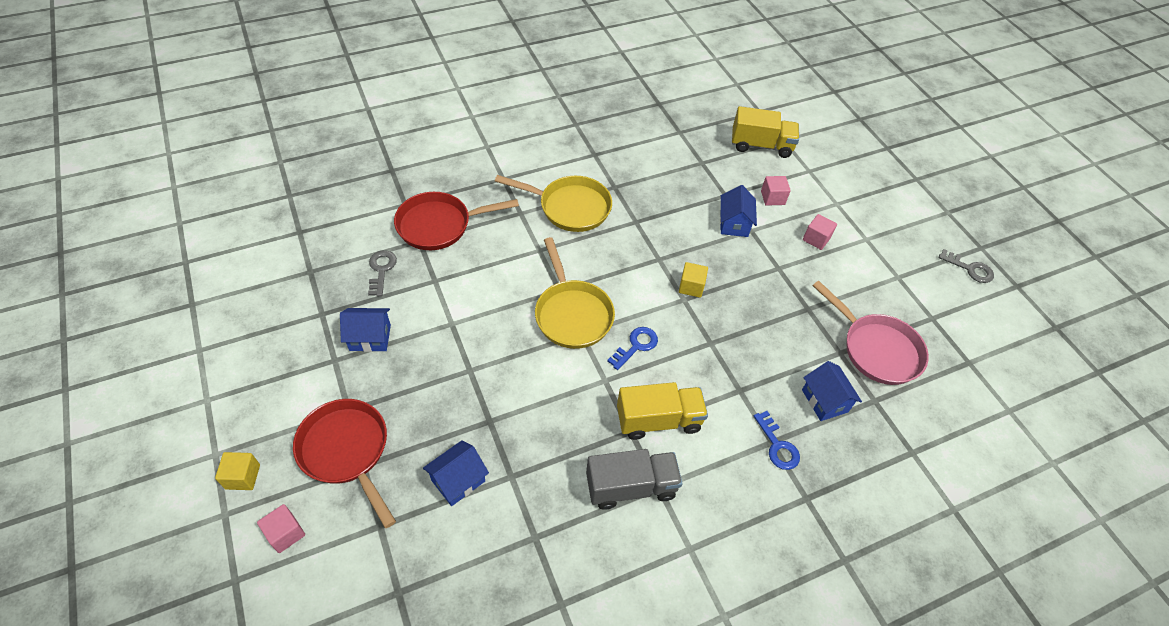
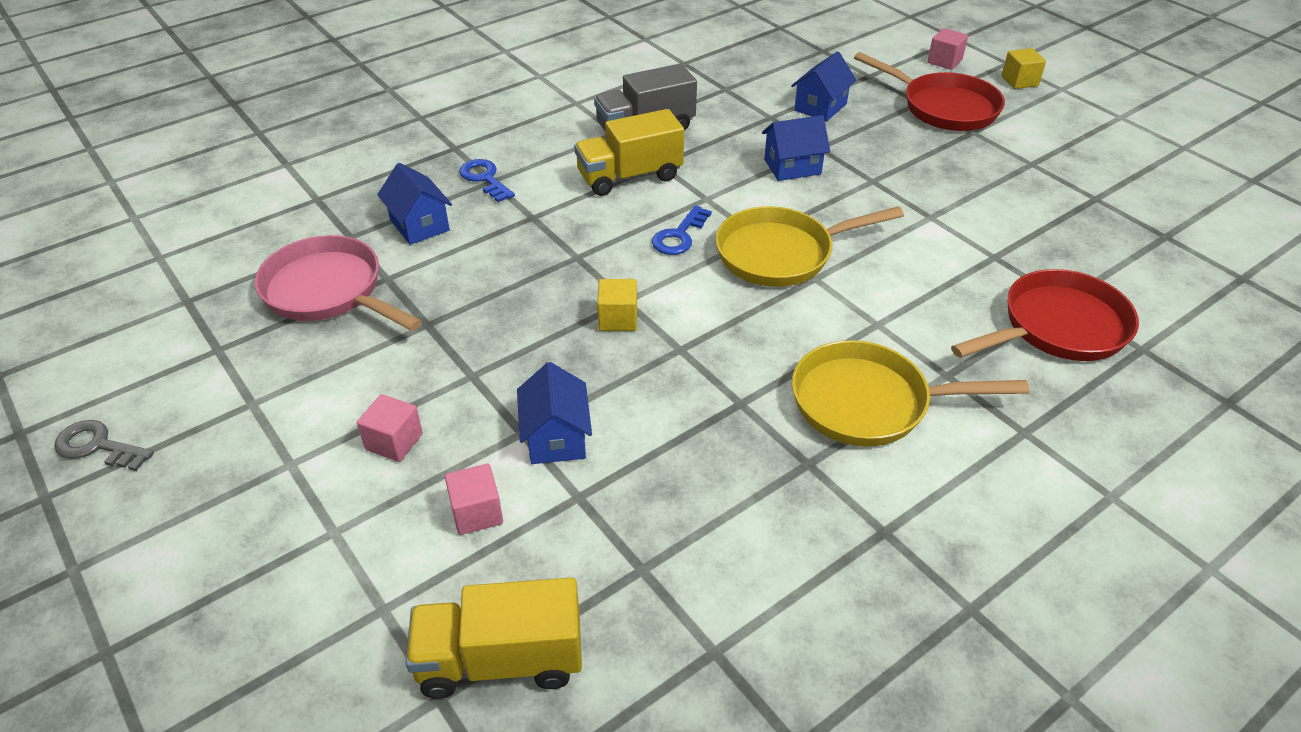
camera: 170 degrees right, 10 degrees down
(370, 338) = (1014, 187): blue house -> blue house (792, 167)
(381, 270) = (1077, 254): grey key -> none
(572, 314) = (781, 254): yellow pan -> yellow pan turned 75 degrees counterclockwise

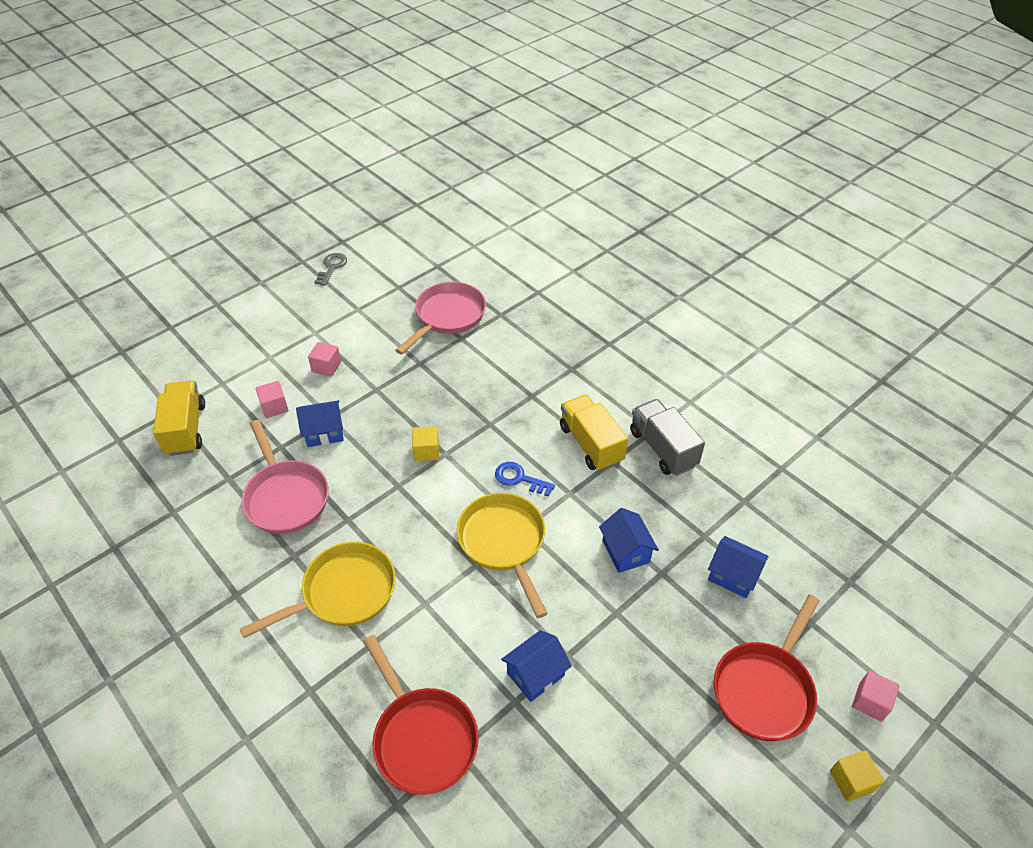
camera: 85 degrees right, 5 degrees up
(419, 225) = (515, 342): blue house -> blue house (535, 674)
(485, 178) = (573, 365): blue key -> none
(691, 481) = (285, 497): none -> pink pan
(868, 403) = (343, 592): yellow pan -> yellow pan turned 60 degrees clockwise

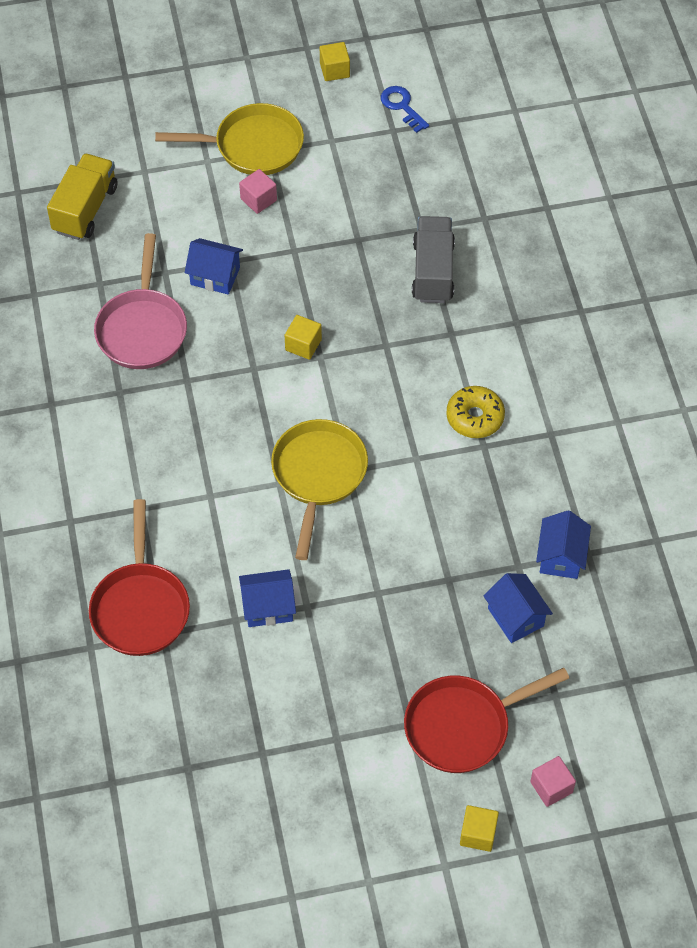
camera: 30 degrees right, 10 degrees up
(274, 407) = (182, 224): pink cube -> none
(332, 267) = (334, 70): grey key -> yellow cube
(343, 592) = (145, 449): yellow pan -> yellow pan (253, 146)
(447, 317) = (423, 194): pink pan -> none
(519, 478) = (376, 418): blue key -> blue key (402, 106)
(591, 444) = (475, 417): yellow truck -> yellow donut
(625, 551) = (429, 542): blue house -> blue house (561, 557)
(663, 448) = (546, 458): grey truck -> grey truck (433, 272)

